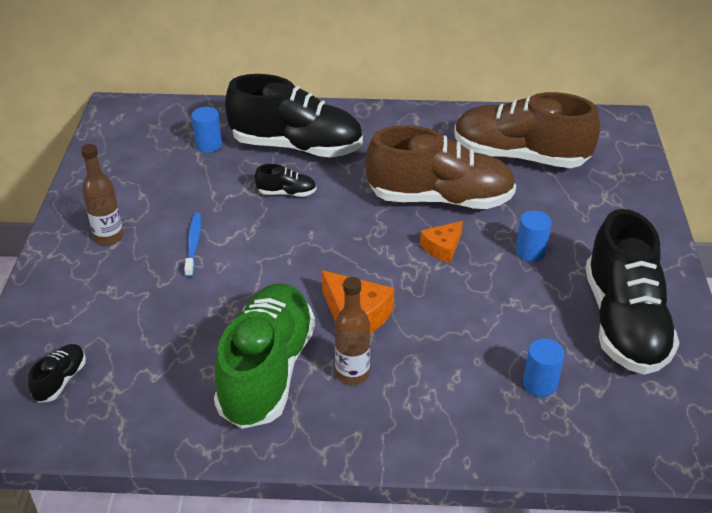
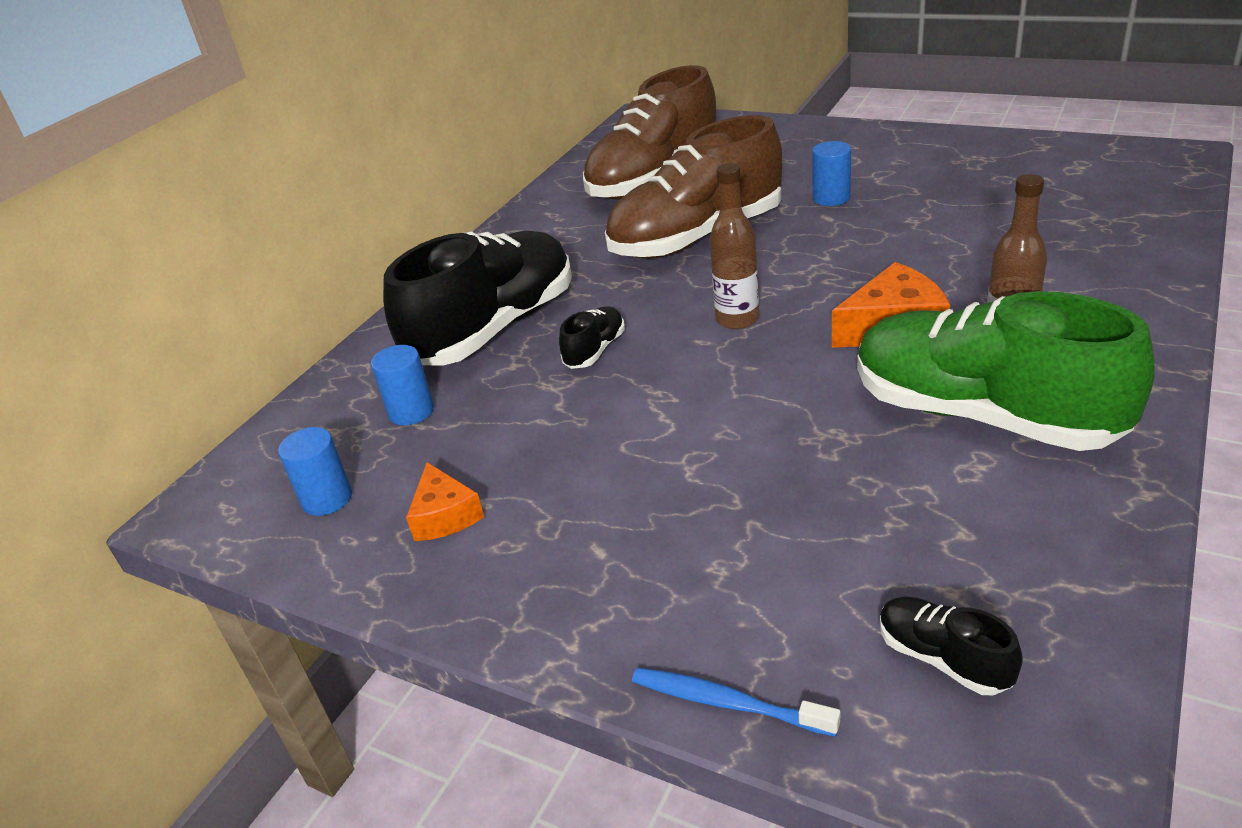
camera: 60 degrees left, 5 degrees down
(109, 237) = (572, 555): brown bottle -> brown bottle (737, 319)
(193, 244) = (656, 455): blue toothbrush -> blue toothbrush (727, 703)
(440, 199) = (696, 237): brown shoe -> brown shoe turned 150 degrees counterclockwise
(442, 248) = (791, 249): orange cheese -> orange cheese (445, 516)
(540, 384) = (1056, 225): blue cylinder -> blue cylinder (327, 498)
(624, 322) = (971, 167): black shoe -> none

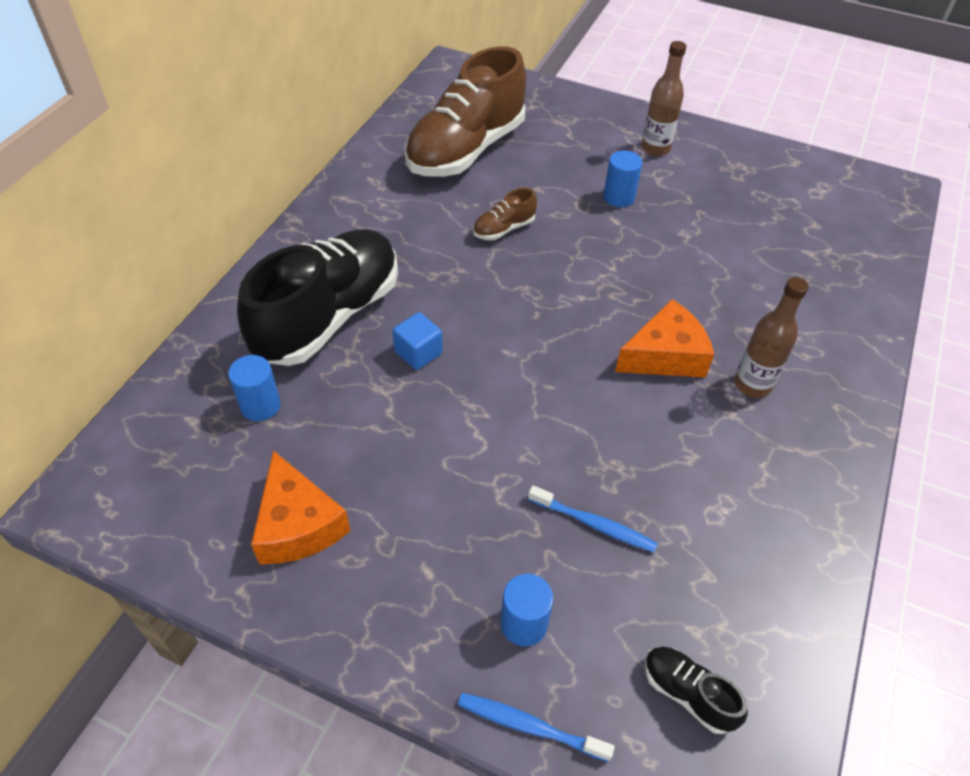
camera: 10 degrees left, 15 degrees up
(327, 498) = (193, 497): blue cylinder -> blue cylinder (524, 624)
(445, 516) = (298, 525): orange cheese -> orange cheese, size x1.56
(595, 350) = (418, 353): black shoe -> blue cube
(696, 237) = (503, 229): brown shoe -> brown shoe, size x0.41
(737, 319) = (538, 330): brown bottle -> brown bottle (655, 148)
(809, 491) = (594, 524): none -> blue toothbrush
(983, 415) = (729, 458): green shoe -> none

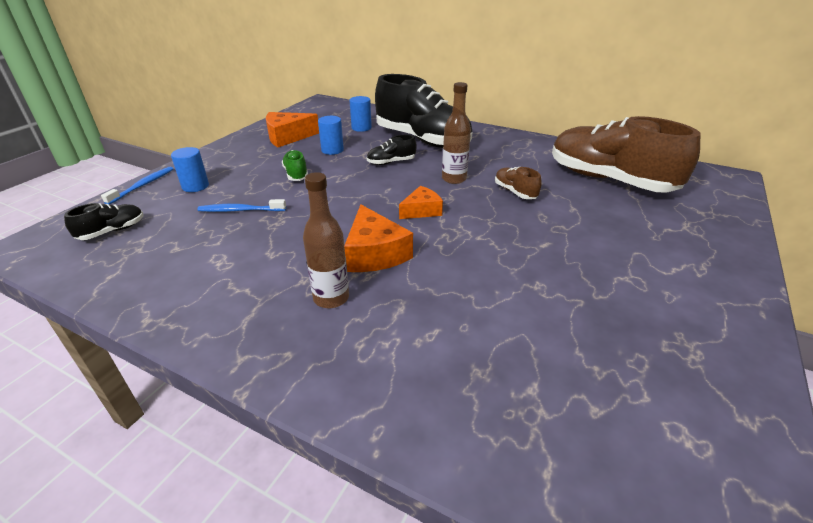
camera: 95 degrees right, 15 degrees down
(418, 353) = (391, 162): blue cube -> black shoe
(467, 475) = (296, 174): none -> green shoe
(562, 315) = (421, 210): none -> orange cheese
(594, 524) = (240, 210): blue toothbrush -> blue toothbrush turned 60 degrees clockwise
(619, 197) = (580, 249): blue cylinder -> blue cylinder (332, 150)
(655, 148) = (683, 282): brown bottle -> brown bottle (454, 179)

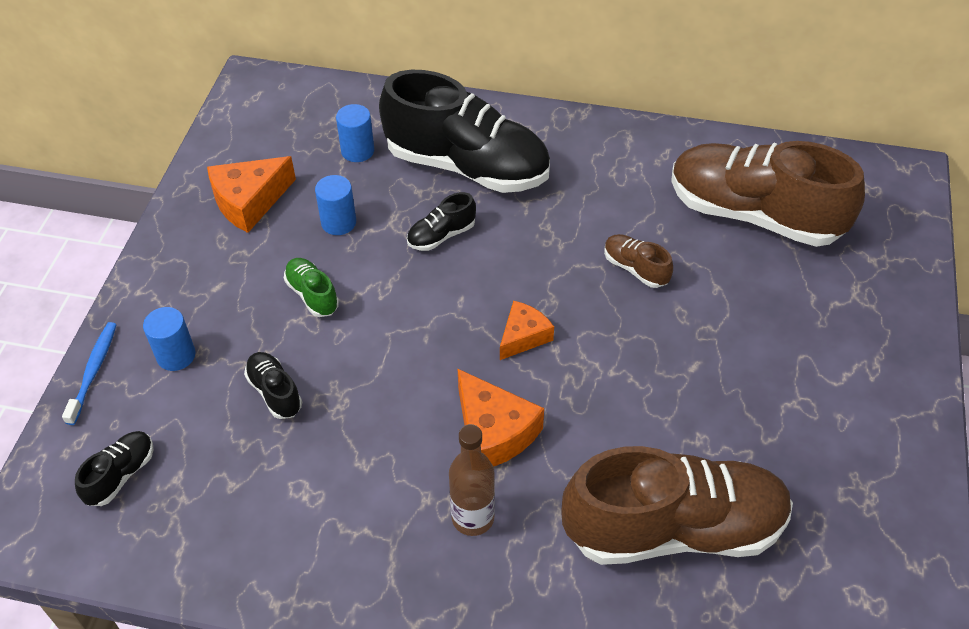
camera: 15 degrees left, 15 degrees up
(240, 210) = (275, 392): blue toothbrush -> black shoe
(454, 179) = (545, 257): brown bottle -> none
(497, 338) = (673, 528): none -> brown shoe

